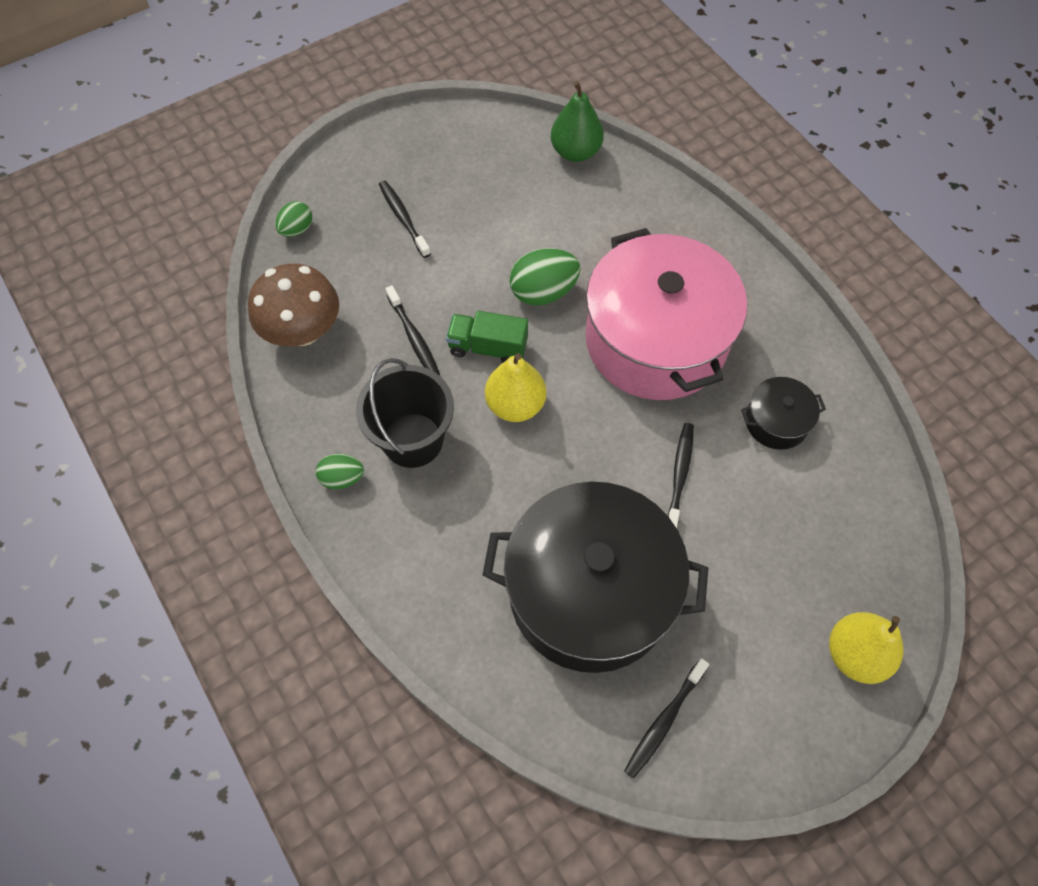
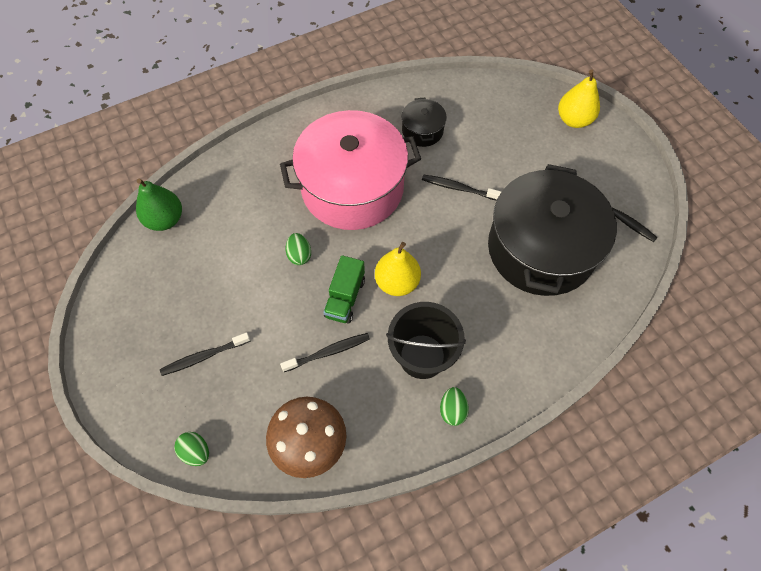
camera: 85 degrees left, 0 degrees up
(543, 292) = (299, 255): green egg -> green egg, size x0.60

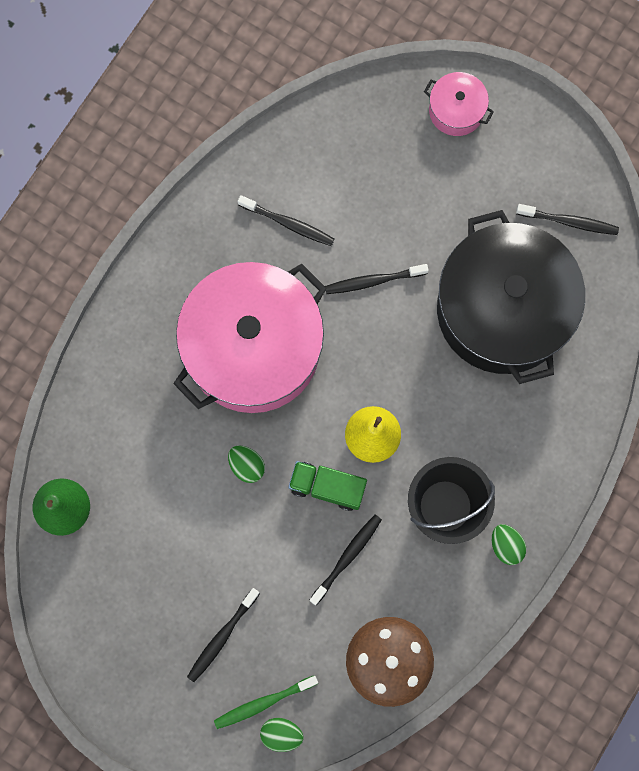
camera: 30 degrees left, 15 degrees up
(199, 420) = (263, 702): none -> green toothbrush
(345, 298) = (327, 487): green truck -> green truck turned 120 degrees clockwise
(422, 130) = (288, 224): black pot -> black toothbrush
(573, 120) = (456, 111): yellow pear -> pink pot

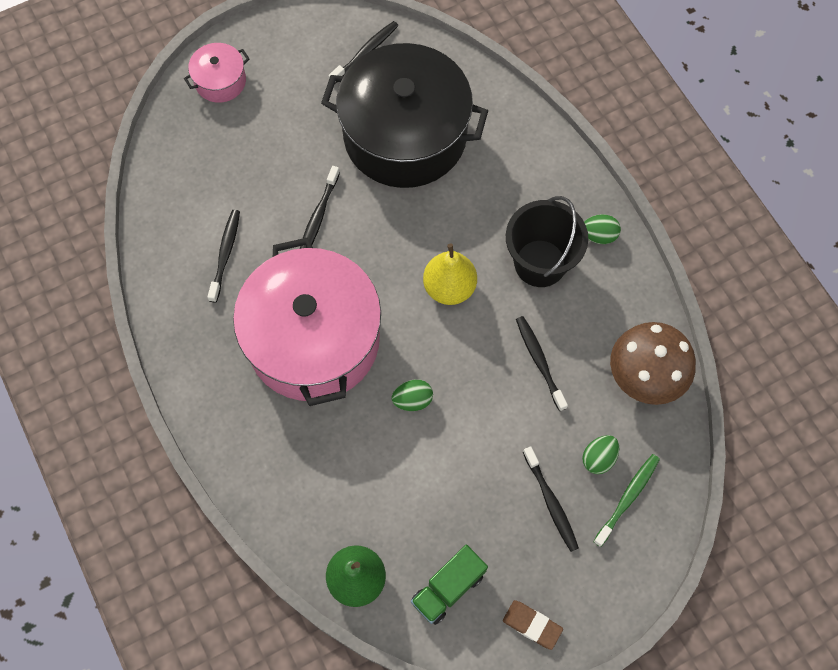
camera: 60 degrees left, 10 degrees down
(107, 677) = (532, 625): none -> brown eraser
(263, 702) = (627, 498): green toothbrush -> green toothbrush turned 150 degrees counterclockwise
(281, 733) = (662, 497): green egg -> green egg (598, 458)
(288, 224) = (225, 254): black toothbrush -> black toothbrush turned 45 degrees counterclockwise
(327, 487) = (470, 345): green truck -> green truck (448, 588)

